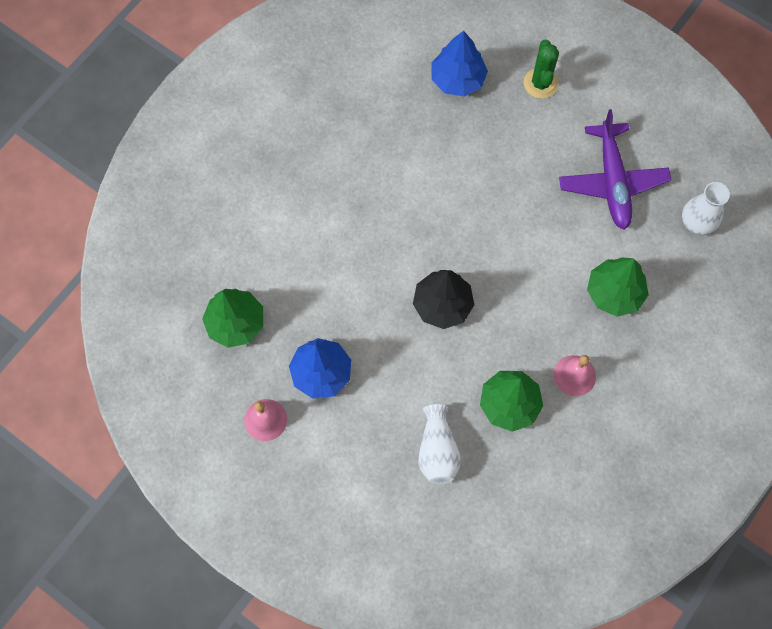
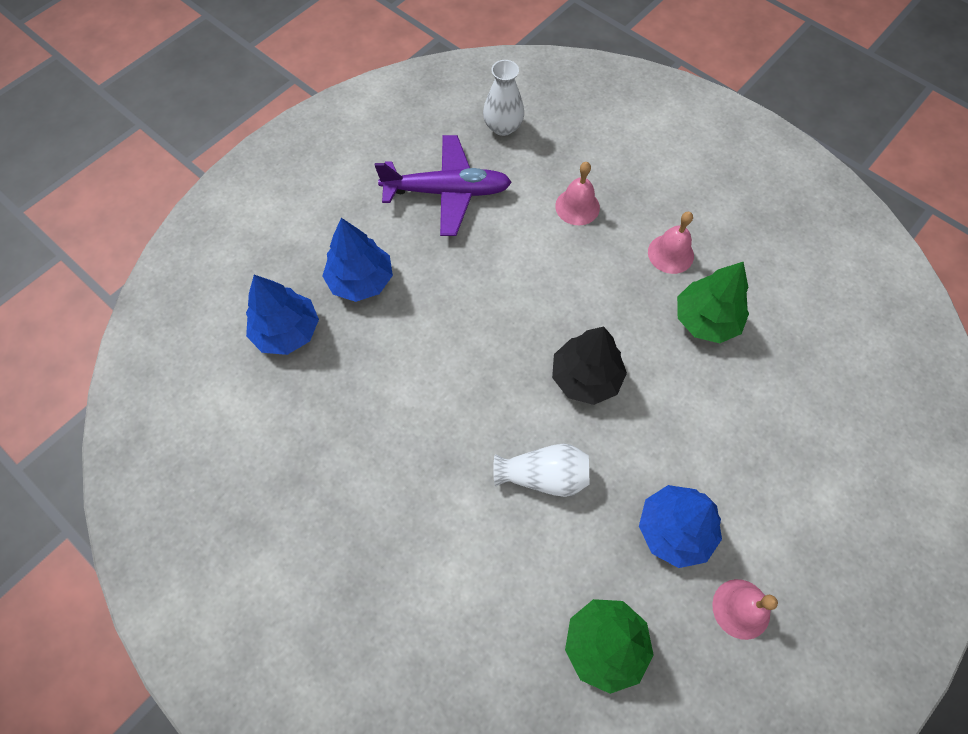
camera: 85 degrees left, 5 degrees down
(437, 451) = (766, 400): white vase -> white vase (544, 476)
(511, 125) = (361, 280): none -> blue tree
(540, 83) = (312, 244): green cactus -> none
(614, 293) = (577, 206): green tree -> pink bell

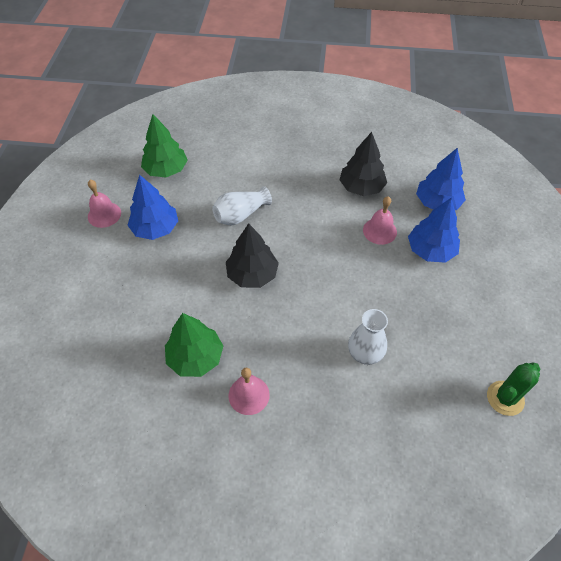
camera: 145 degrees right, 10 degrees down
(352, 414) = (361, 187): none -> black tree
(443, 124) = (505, 398): none -> green cactus
(447, 192) = (442, 341): purple plane -> none
(503, 127) = (461, 429): white vase -> white vase (365, 353)
(577, 206) = (344, 391): pink bell -> pink bell (379, 231)

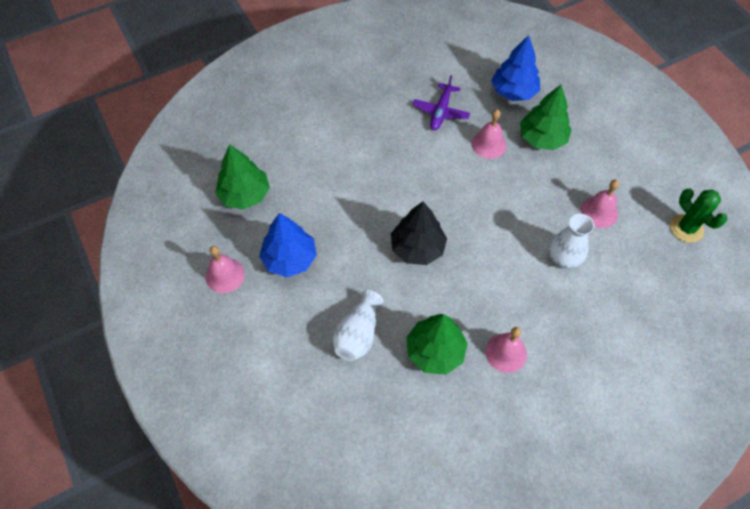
camera: 35 degrees left, 5 degrees up
(240, 215) = (357, 198): white vase -> white vase (358, 334)
(361, 187) = (441, 112): black tree -> purple plane
(430, 250) = (542, 138): blue tree -> green tree
(431, 335) = (599, 212): none -> pink bell
(505, 398) = (686, 228): green cactus -> green cactus turned 45 degrees counterclockwise

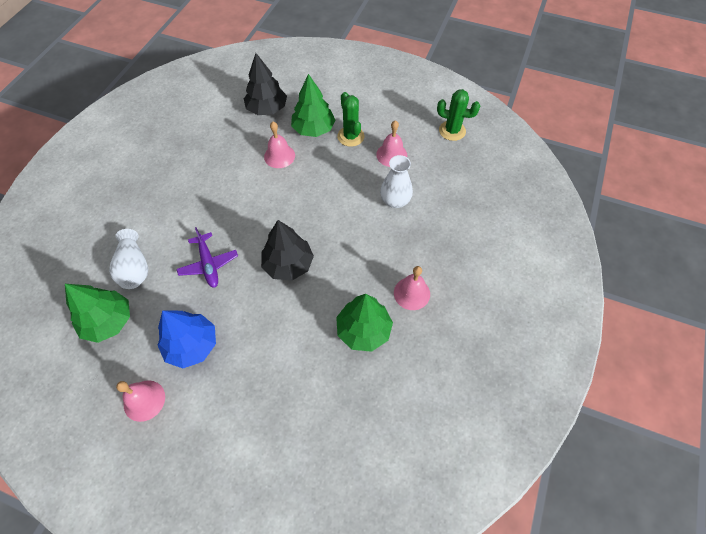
camera: 40 degrees left, 0 degrees up
(358, 334) = (296, 362): white vase -> white vase (134, 268)
(441, 112) = (224, 154): purple plane -> purple plane (209, 264)
(513, 92) = (267, 109): blue tree -> black tree
(573, 168) = (350, 136): none -> green cactus

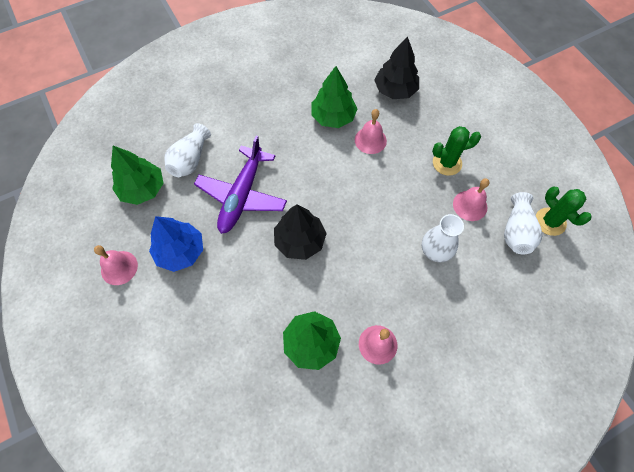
camera: 40 degrees right, 5 degrees up
(209, 264) = (242, 196): purple plane -> purple plane, size x1.62
(313, 129) = (419, 134): green tree -> green tree (333, 117)
(350, 136) = (447, 163): green cactus -> green cactus turned 60 degrees clockwise
(436, 151) = (516, 231): none -> white vase

